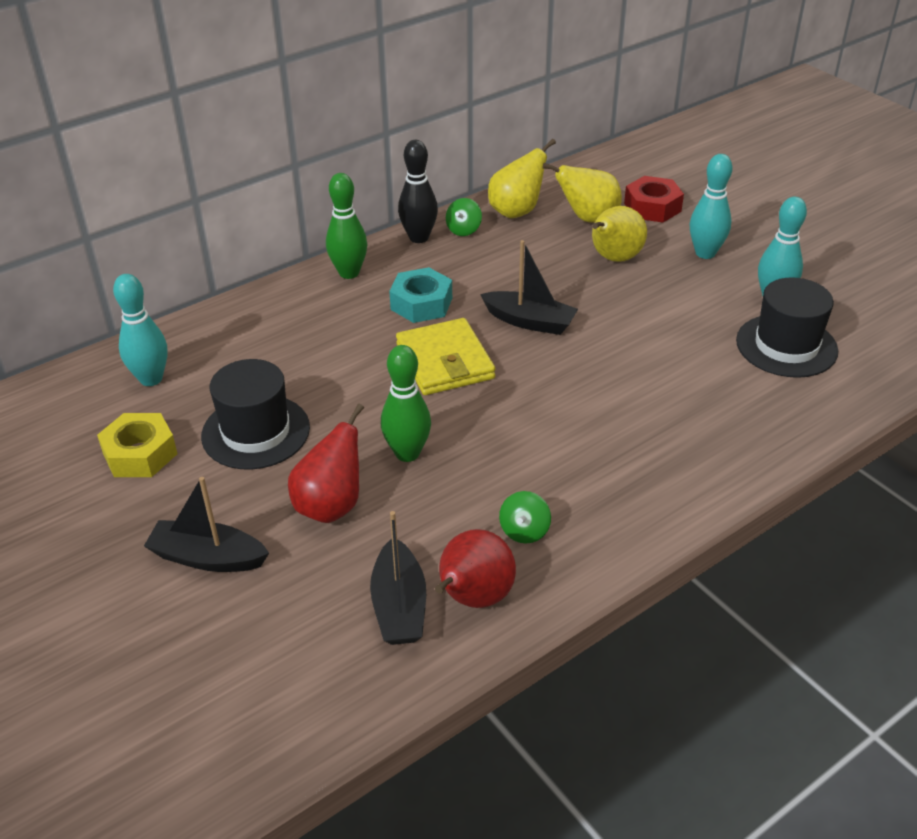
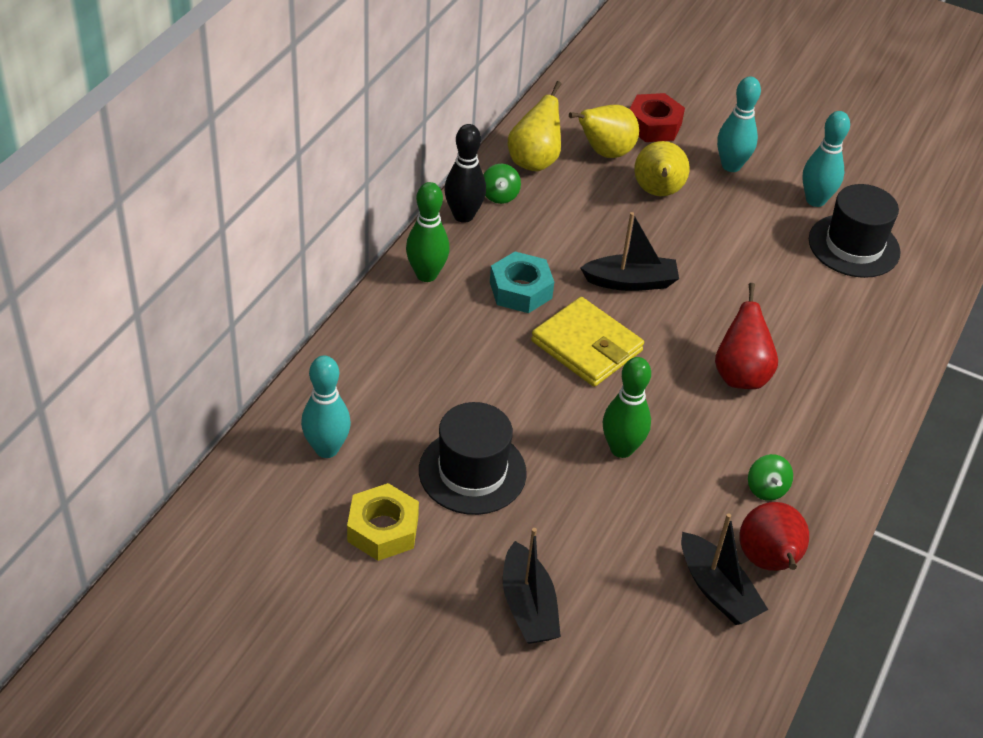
camera: 30 degrees left, 5 degrees up
(208, 557) = (528, 606): black boat -> black boat turned 90 degrees counterclockwise
(331, 506) = (594, 521): red pear -> red pear (740, 375)

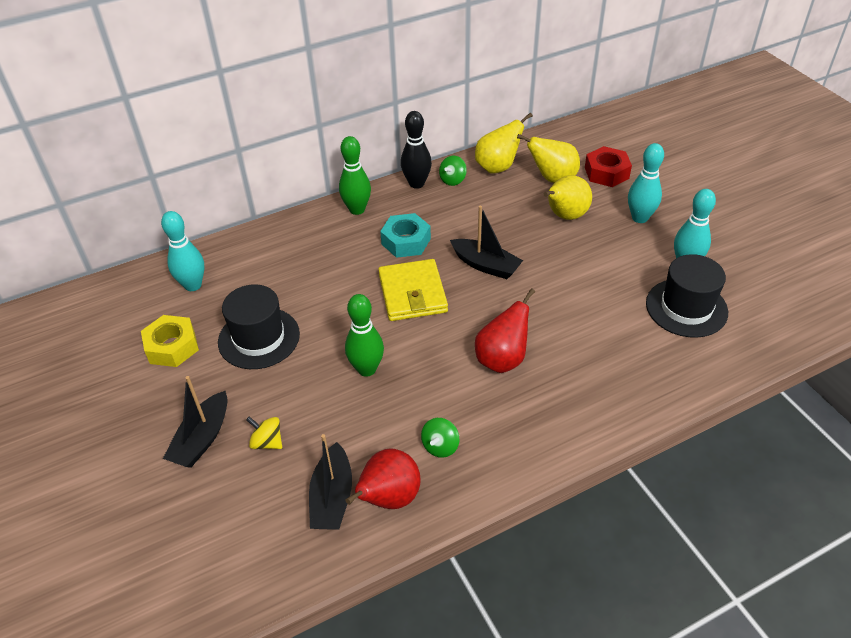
camera: 40 degrees right, 0 degrees up
(599, 573) = (267, 442): none -> yellow spinning top

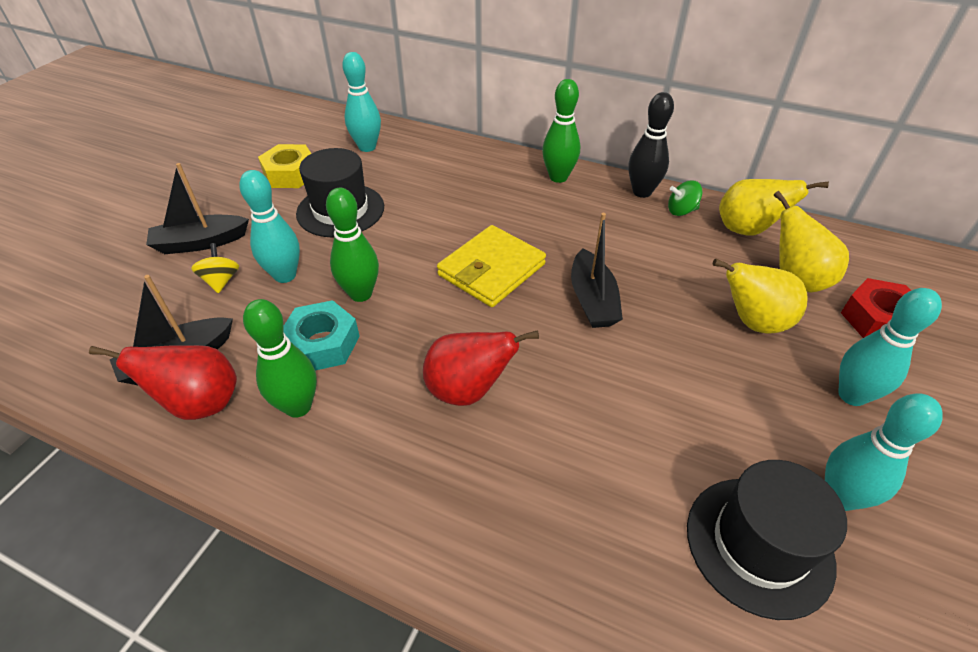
camera: 50 degrees right, 0 degrees up
(302, 402) = (285, 275): none -> turquoise bowling pin
(406, 241) = (556, 227): turquoise nut -> turquoise nut (322, 344)
(440, 446) = (298, 406): green spinning top -> green bowling pin

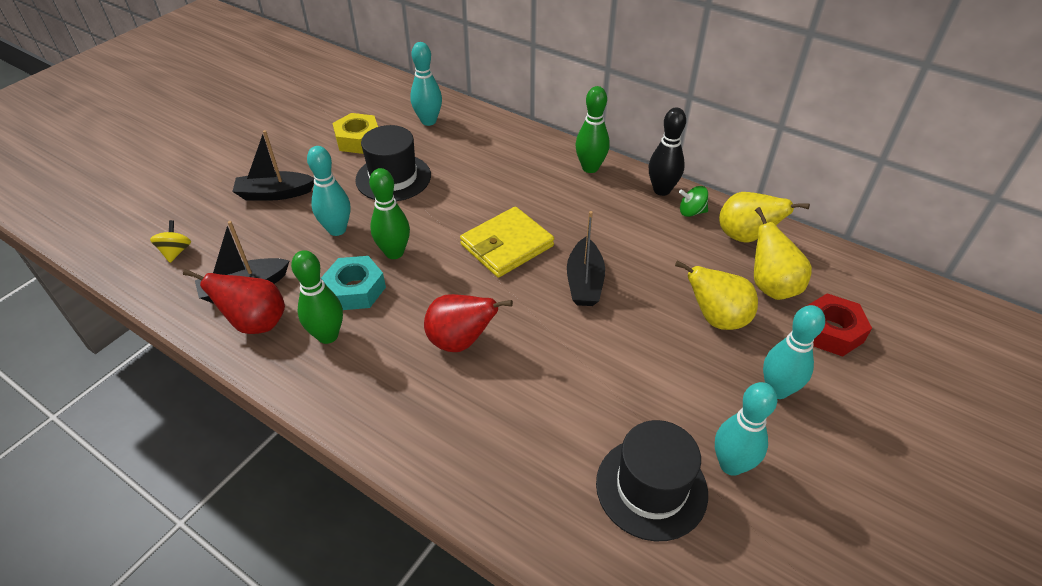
camera: 10 degrees right, 0 degrees up
(221, 281) = (286, 228): yellow spinning top -> yellow spinning top (176, 252)

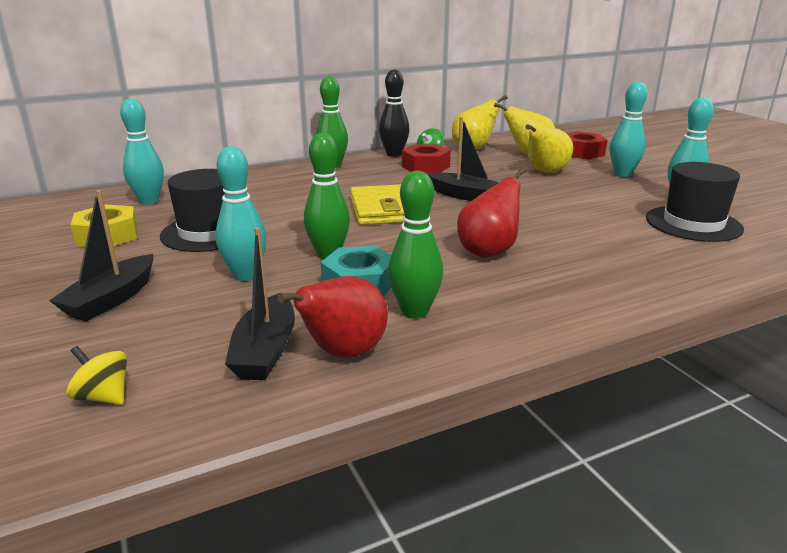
camera: 60 degrees left, 20 degrees down
(645, 225) = (425, 166): none -> red nut

